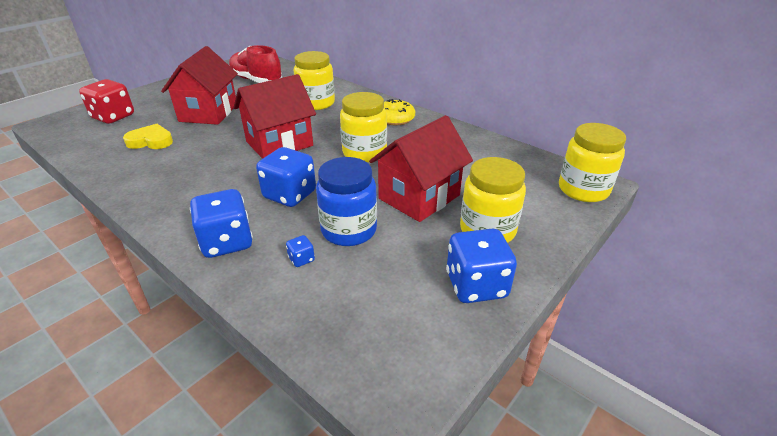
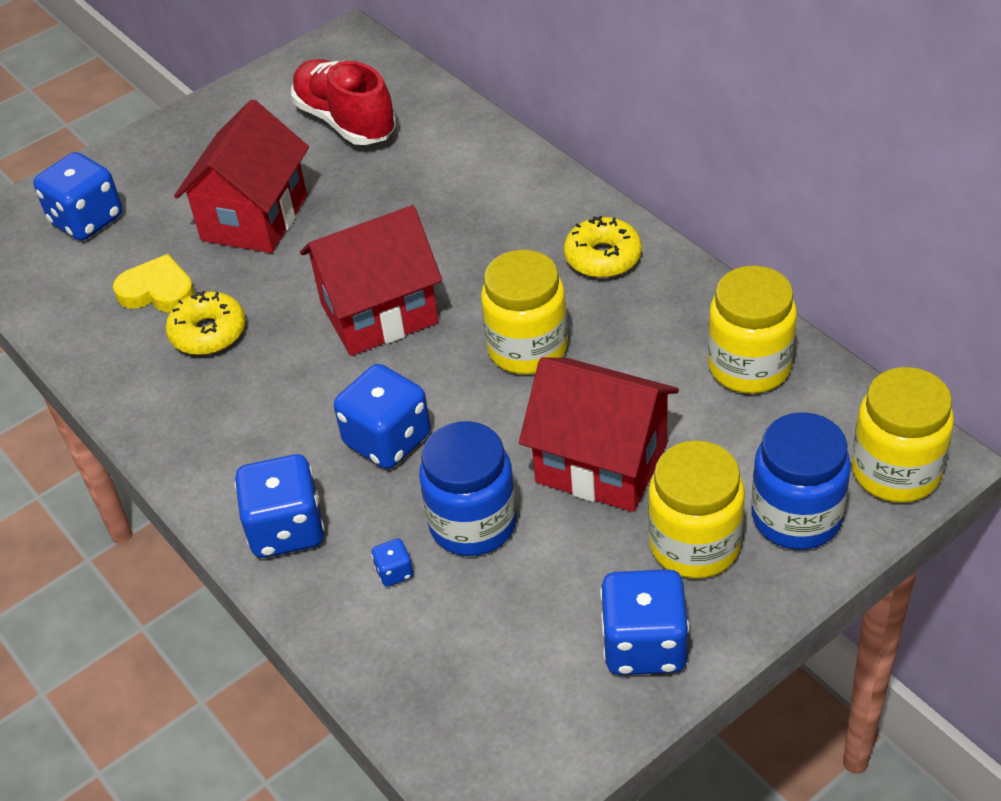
camera: 15 degrees right, 10 degrees up
(113, 117) = (87, 220): red dice -> blue dice
(179, 156) = (208, 333): none -> yellow donut
(316, 103) = (457, 201): yellow jar -> yellow jar (749, 366)
(419, 197) = (601, 463): red house -> red house turned 60 degrees clockwise
(540, 213) = (796, 517): none -> blue jar

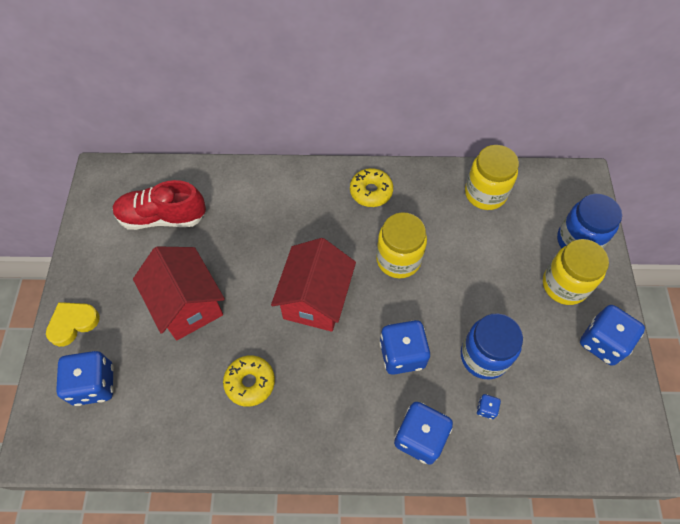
camera: 55 degrees left, 15 degrees up
(157, 291) = (192, 386): yellow heart -> yellow heart (73, 323)
(601, 463) = (492, 283): red house -> none
(896, 471) = (582, 193): yellow jar -> none

